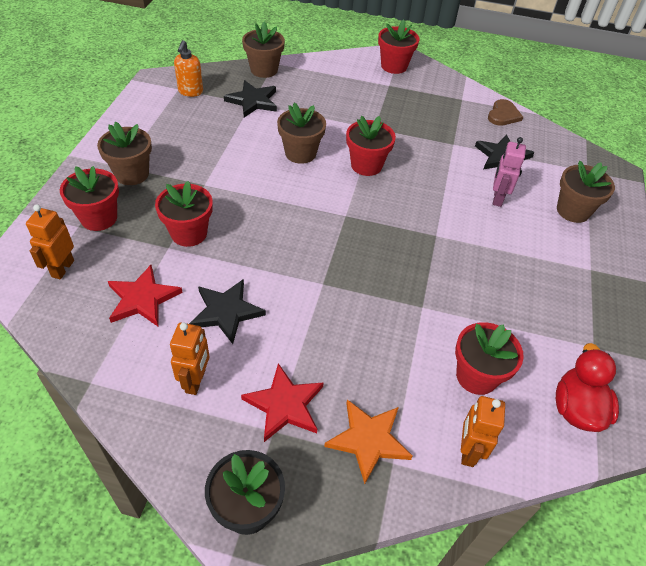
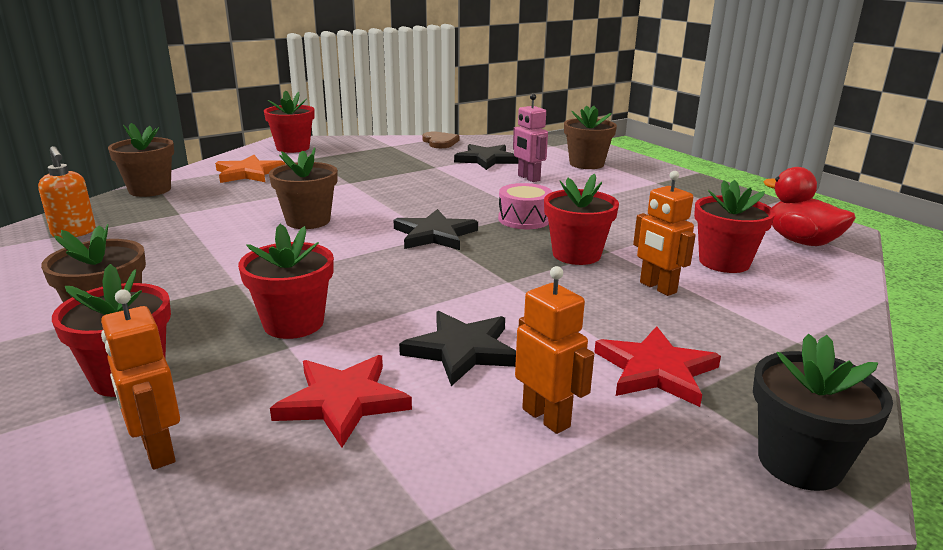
camera: 45 degrees left, 25 degrees down
(253, 101) = (178, 211): black star -> black star (434, 235)
(366, 165) = (389, 203): red flower pot -> red flower pot (576, 254)
(368, 440) = (755, 342): orange star -> orange star (249, 173)
(421, 239) = (524, 219): none -> pink drum
(468, 451) = (812, 300): orange robot -> orange robot (657, 287)

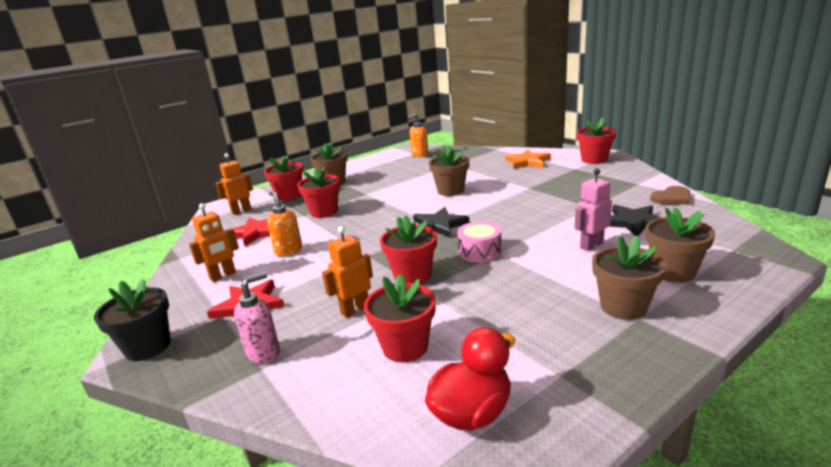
camera: 90 degrees right, 0 degrees up
(150, 190) = (483, 151): brown flower pot -> brown flower pot (623, 307)
(462, 350) = (288, 251): black star -> orange soap dispenser
(767, 342) = (264, 353): none -> pink soap dispenser

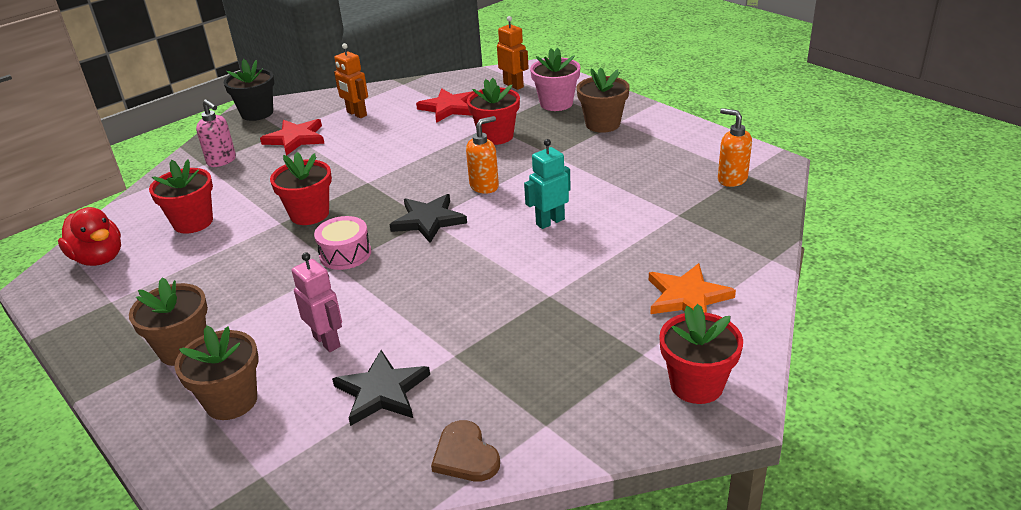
camera: 85 degrees right, 10 degrees up
(288, 251) = (396, 135): orange soap dispenser -> orange soap dispenser (484, 186)
(289, 196) = (556, 103): red flower pot -> pink flower pot
(355, 309) = (262, 190): orange robot -> none
(451, 191) = (550, 222): brown flower pot -> turquoise robot

